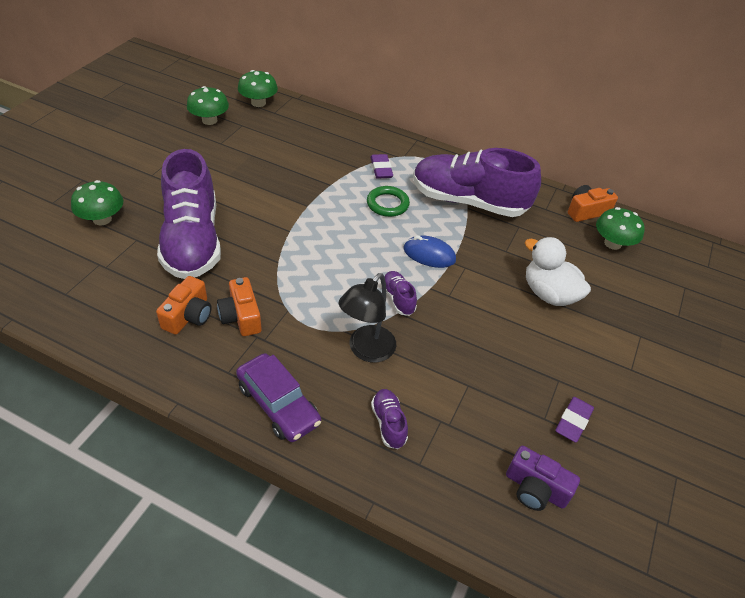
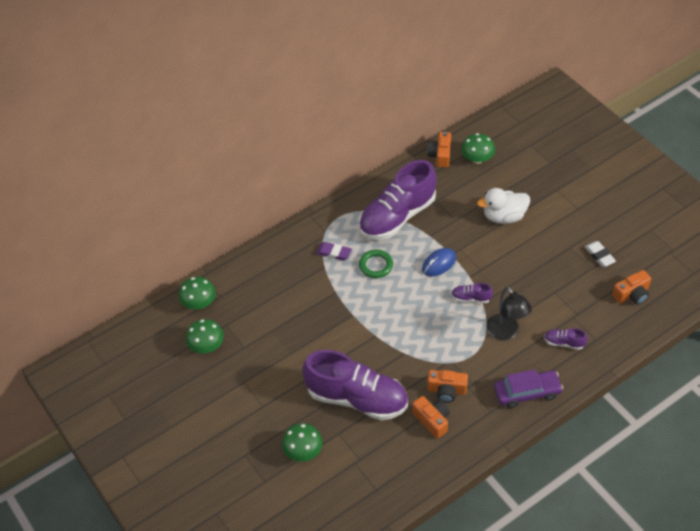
camera: 55 degrees left, 5 degrees up
(535, 488) = (632, 294): purple camera -> orange camera
(573, 421) = (599, 255): purple eraser -> white eraser

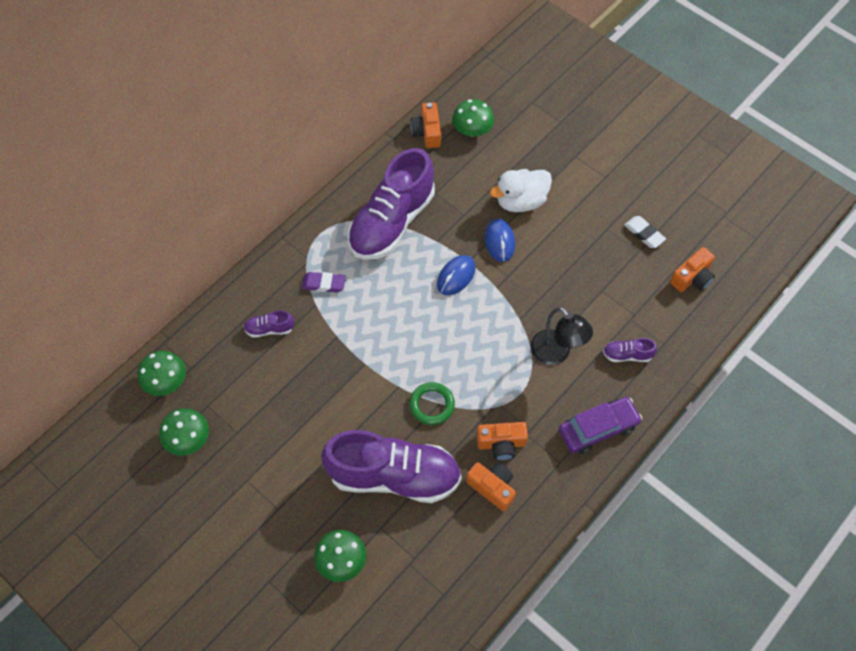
camera: 15 degrees left, 10 degrees up
(376, 265) = (379, 292): green ring -> green ring (432, 405)
(471, 298) = (504, 315): purple shoe -> purple shoe (269, 329)
(480, 243) = (499, 241): none -> blue mouse

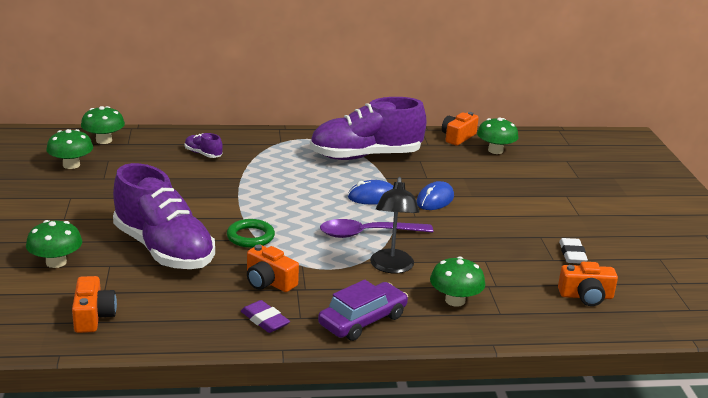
camera: 40 degrees right, 35 degrees down
(323, 284) = (272, 156): purple eraser -> purple eraser (265, 320)
(492, 487) = (223, 296): orange camera -> orange camera (93, 316)
(501, 327) = (368, 234): none -> purple spoon
(520, 201) = (483, 192): white duck -> none
(598, 429) = (363, 320): purple car -> purple car turned 60 degrees counterclockwise
(627, 355) = (455, 300): purple shoe -> green mushroom

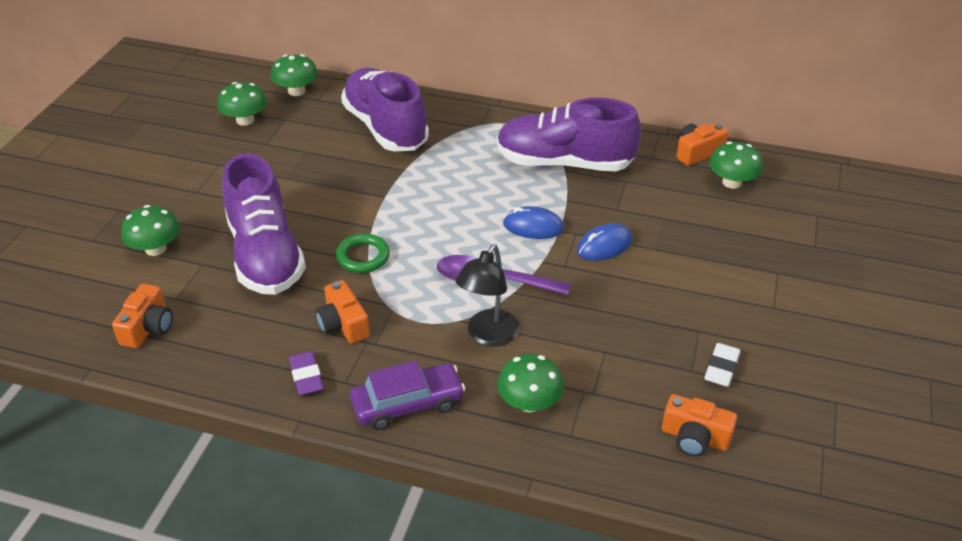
camera: 25 degrees right, 15 degrees up
(203, 154) = (385, 128): purple shoe -> purple shoe, size x2.50

